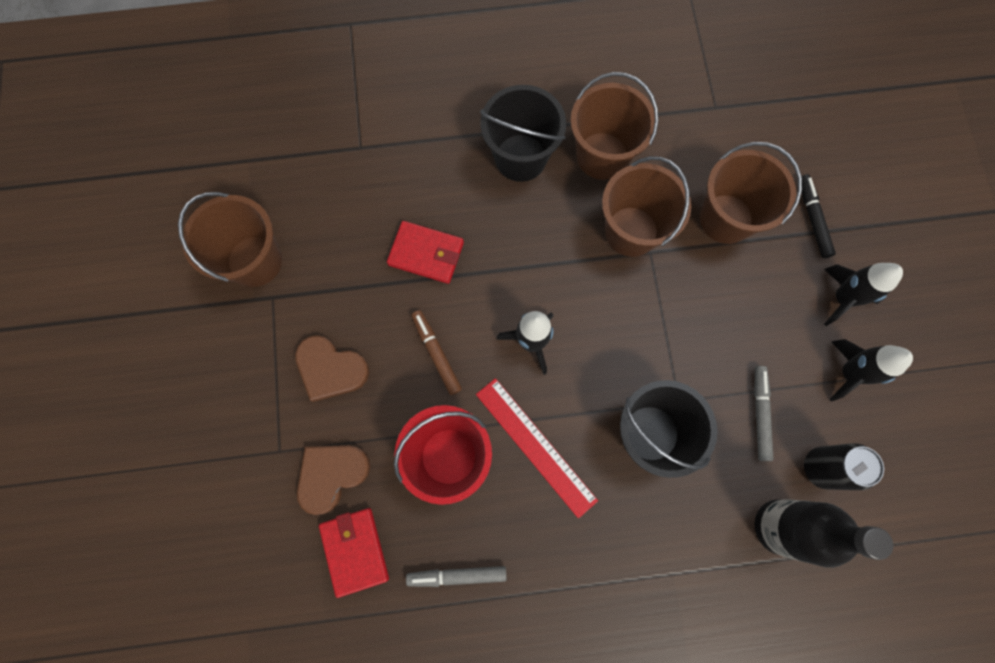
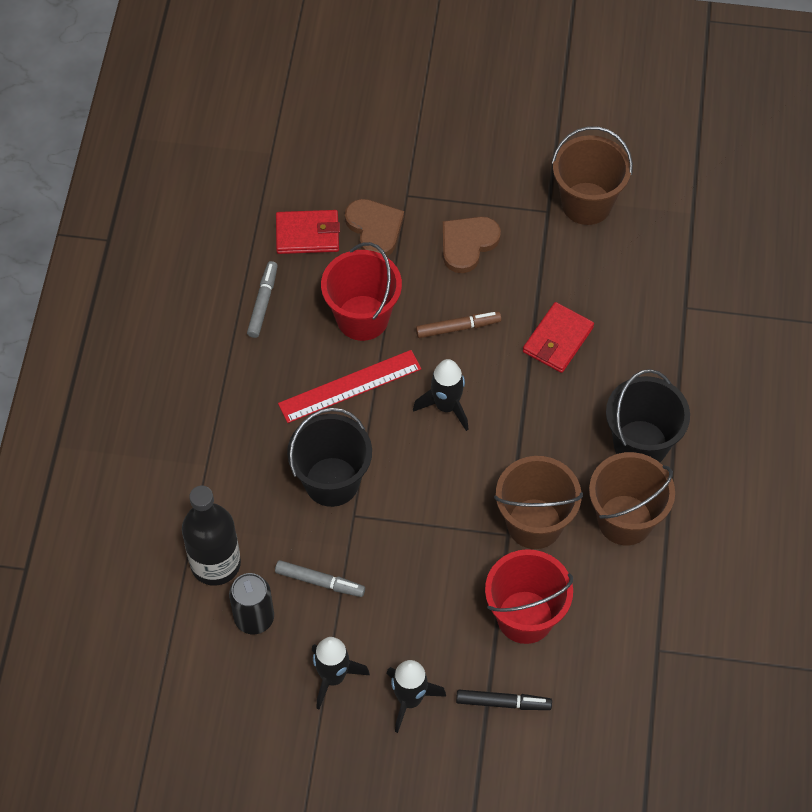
camera: 105 degrees right, 15 degrees down
(726, 219) = (525, 617): brown bucket -> red bucket

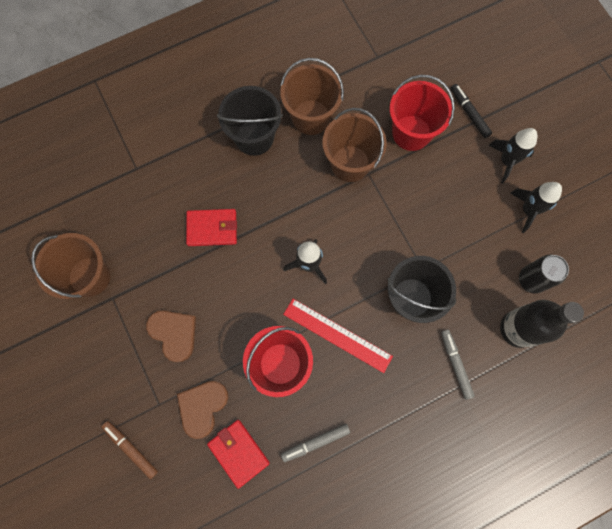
camera: 125 degrees left, 15 degrees up
(320, 581) = (479, 258): grey marker -> grey marker (455, 364)
(458, 328) = (245, 296): brown marker -> brown marker (131, 449)
(467, 244) = (174, 334): brown heart -> brown heart turned 135 degrees counterclockwise

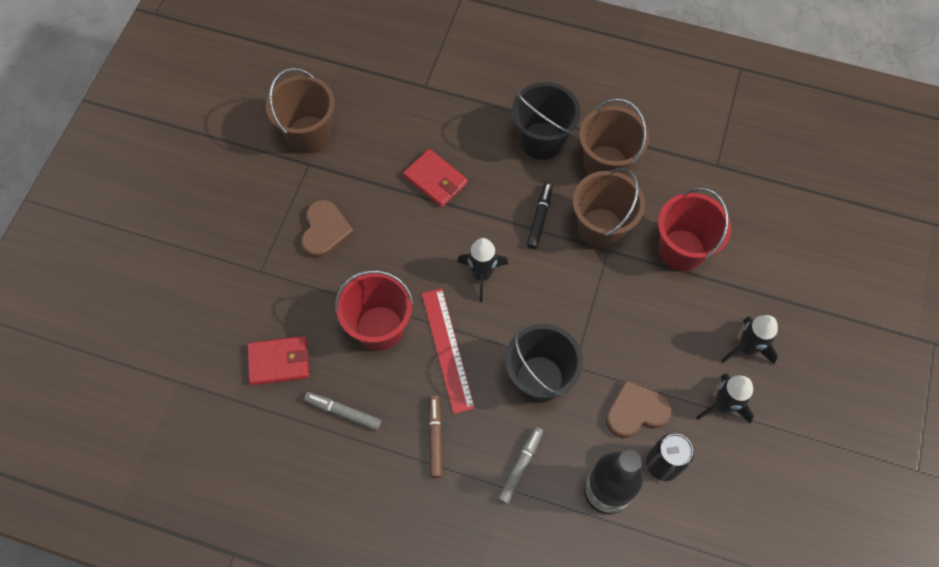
camera: 45 degrees right, 10 degrees down
(131, 449) = (208, 283): brown marker -> brown marker (435, 437)
(202, 407) = (289, 303): brown heart -> brown heart (636, 411)
(238, 452) = (279, 362): red wallet -> red wallet turned 75 degrees clockwise
(469, 113) = (753, 279): black marker -> black marker (540, 218)

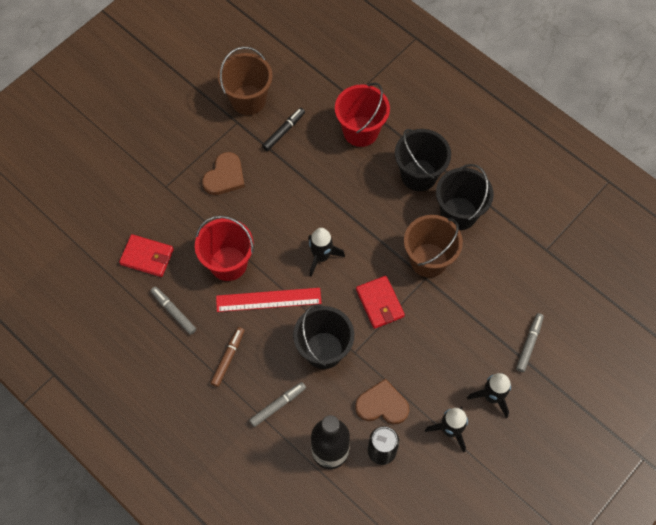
camera: 25 degrees right, 0 degrees up
(435, 180) = (323, 172): red wallet -> red wallet (379, 303)
(447, 349) = (268, 300): red ruler -> red ruler turned 75 degrees clockwise
(540, 218) = (386, 232): black marker -> black marker (284, 131)
(606, 164) = (459, 213): brown bucket -> black bucket
(681, 250) = (482, 302): red bucket -> red bucket (360, 131)
(754, 273) = (529, 344): none -> grey marker

